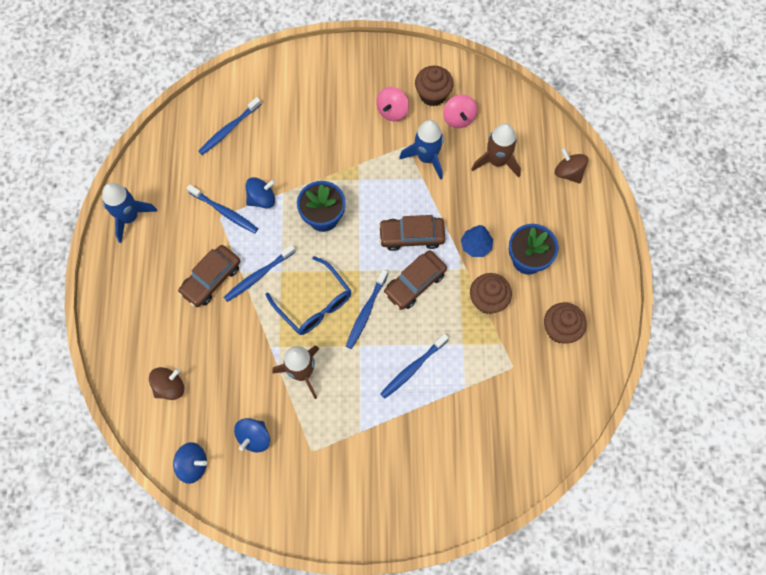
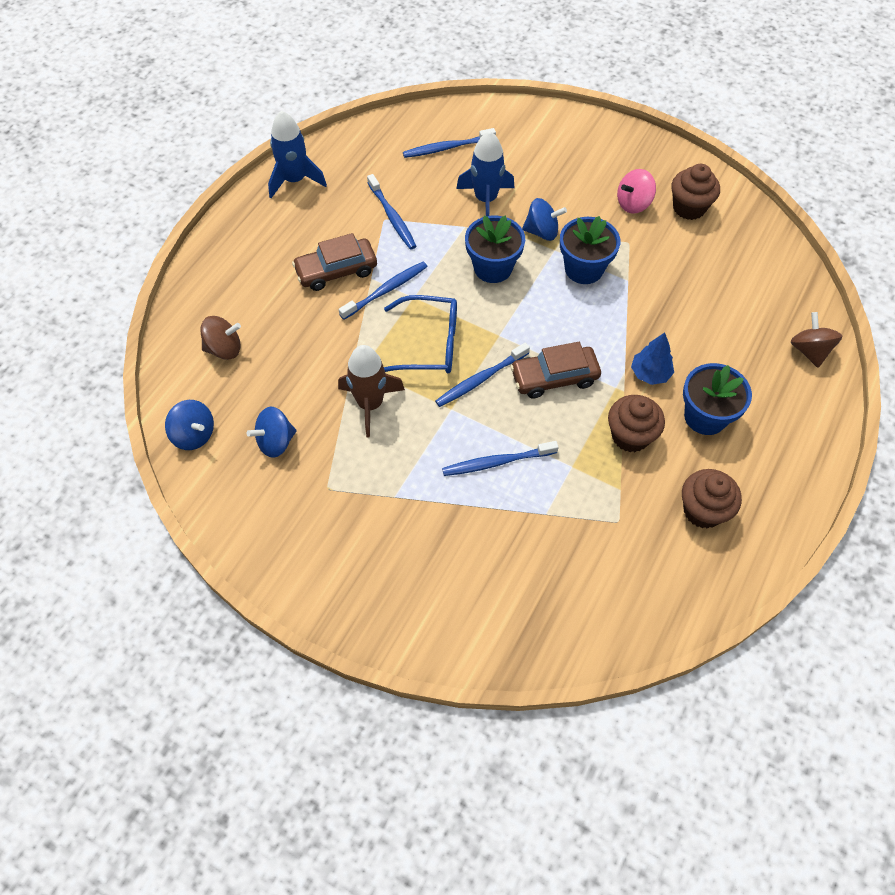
camera: 30 degrees right, 10 degrees down
(258, 276) = (386, 290): blue toothbrush -> blue toothbrush turned 150 degrees clockwise
(262, 199) = (439, 222): blue spinning top -> blue spinning top (542, 232)
(314, 303) = (428, 344): blue glasses -> blue glasses turned 75 degrees counterclockwise
(387, 185) = (584, 269): none -> blue flower pot
(411, 236) = (580, 330): brown car -> none
(426, 157) = (645, 263): blue rocket -> blue rocket (486, 199)
(459, 118) = (706, 241): pink spinning top -> none
(497, 161) = (726, 301): brown rocket -> none

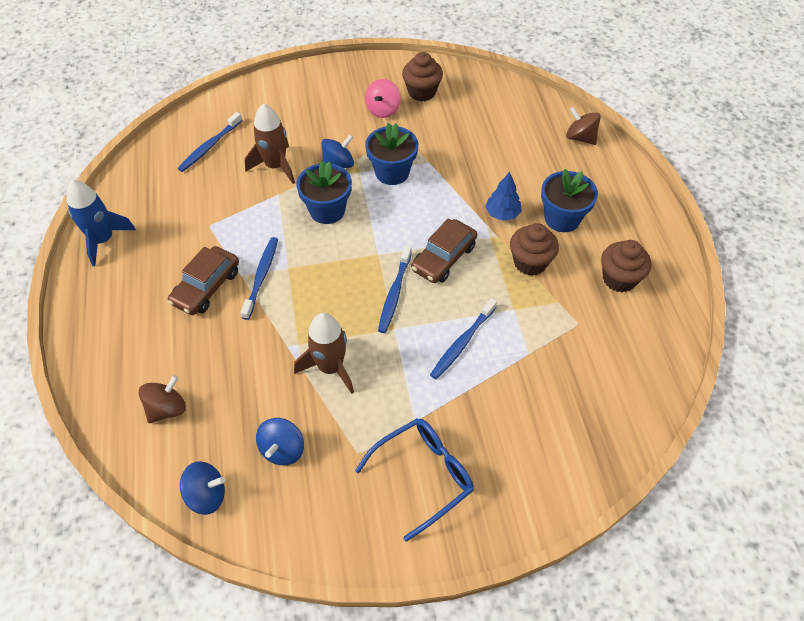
camera: 40 degrees left, 5 degrees down
(392, 217) = (214, 220): blue toothbrush -> none
(428, 344) = (332, 294): blue glasses -> blue glasses (423, 475)
(486, 199) = (275, 166): blue rocket -> brown rocket

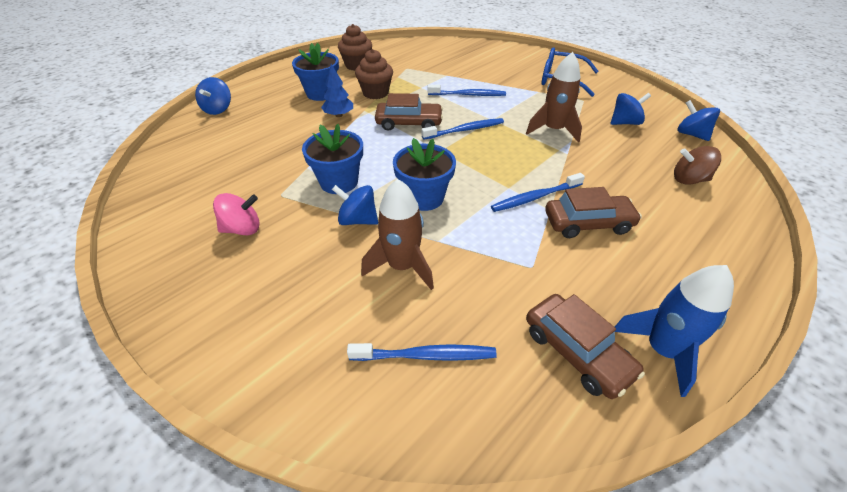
camera: 125 degrees left, 10 degrees down
(144, 204) = (577, 352): none -> brown car
(422, 92) = (191, 214): brown cupcake -> none
(580, 138) = (218, 109): brown spinning top -> blue spinning top

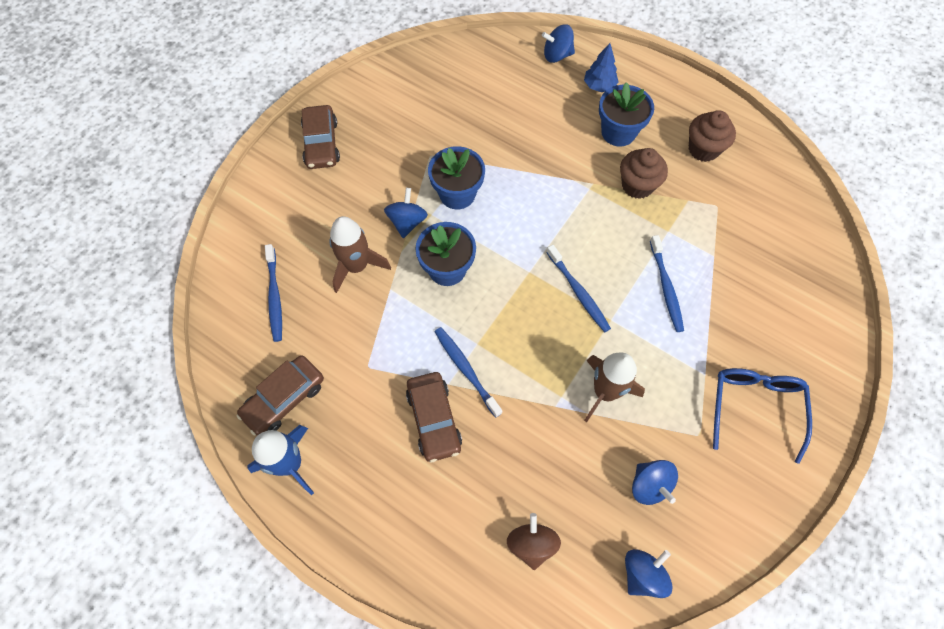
camera: 80 degrees right, 20 degrees up
(242, 229) = (384, 144): pink spinning top -> none
(339, 115) = (575, 162): blue tree -> blue tree (599, 86)
(409, 123) = (578, 233): brown car -> brown car (321, 144)

